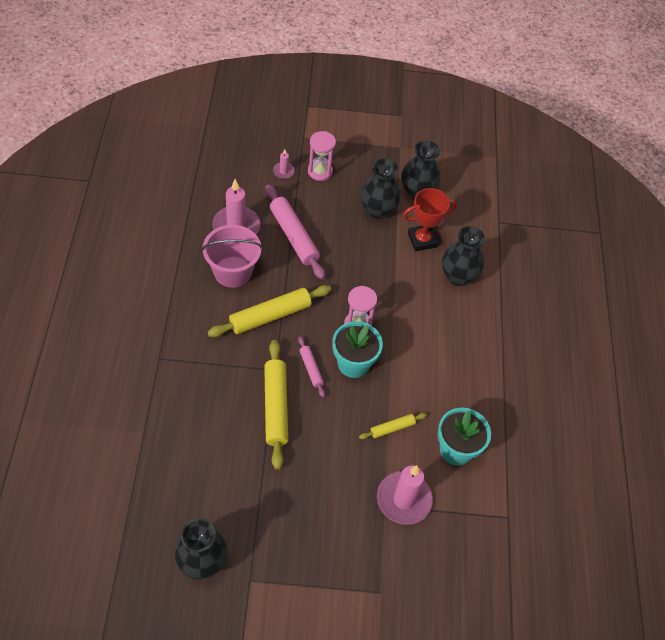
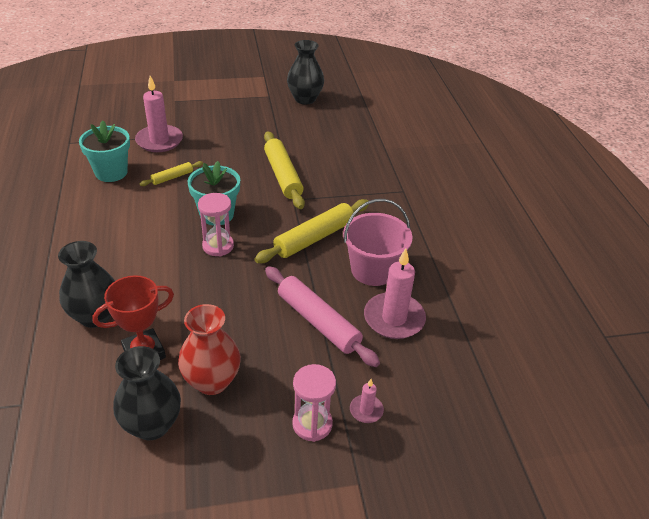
camera: 170 degrees right, 15 degrees down
(311, 369) = (258, 205): pink rolling pin -> none
(378, 210) = (212, 381): black vase -> red vase

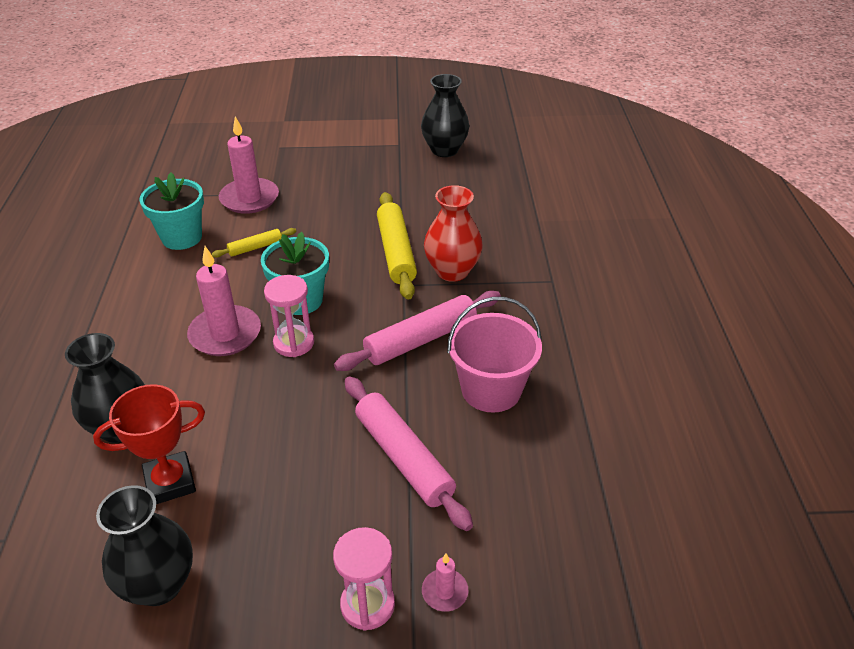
camera: 10 degrees right, 0 degrees up
(212, 381) = (248, 530): red vase -> red vase (452, 271)
(314, 238) = (420, 339): yellow rolling pin -> pink rolling pin
(394, 318) = (507, 461): pink candle -> pink candle (225, 334)

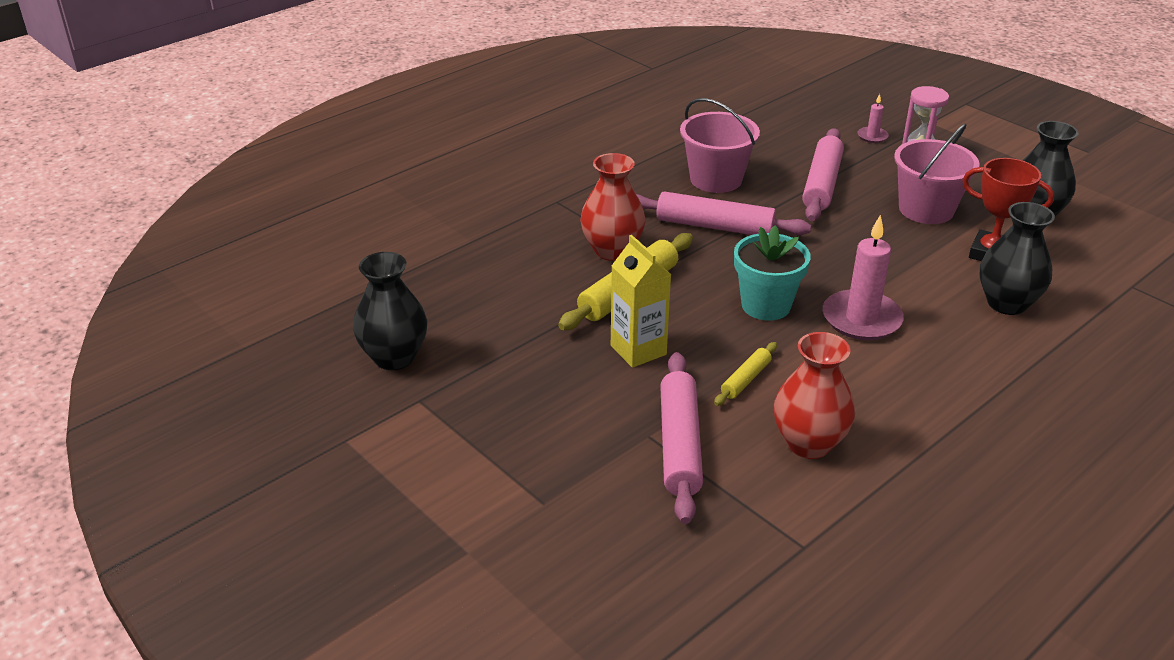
camera: 130 degrees left, 5 degrees down
(182, 237) = (808, 443): turquoise flower pot -> red vase
(249, 198) = (680, 445): pink candle -> pink rolling pin
(255, 247) = (745, 379): yellow rolling pin -> yellow rolling pin turned 75 degrees counterclockwise
(276, 500) = (926, 209): none -> pink bucket
(294, 343) = (812, 279): pink hourglass -> none
(336, 225) = (638, 350): none -> yellow carton

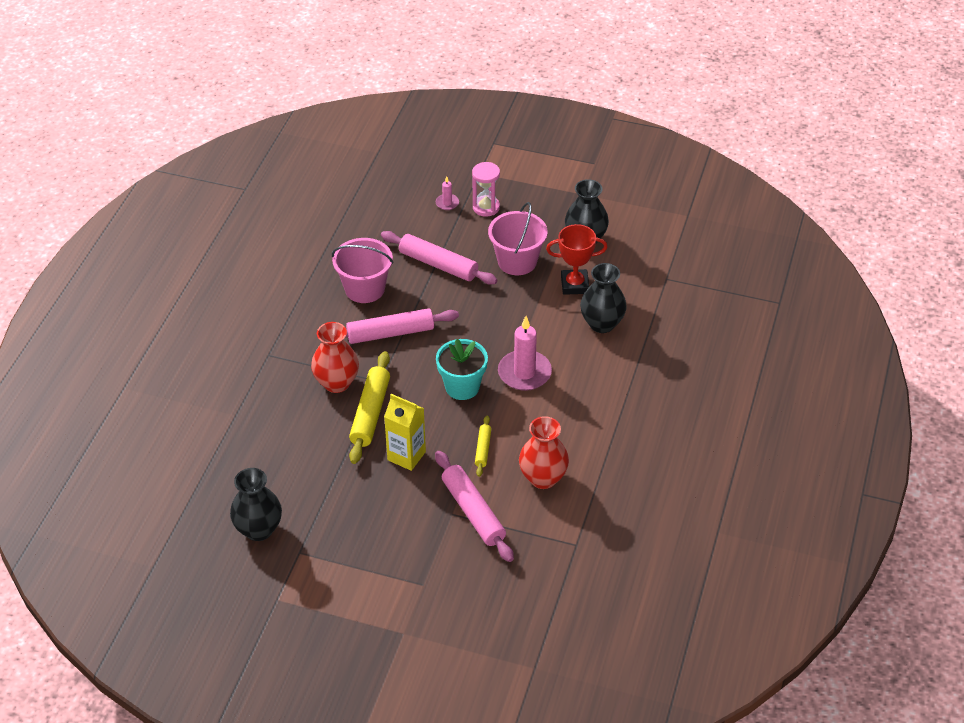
camera: 30 degrees left, 10 degrees up
(822, 184) = (438, 264): pink rolling pin -> pink rolling pin turned 45 degrees counterclockwise

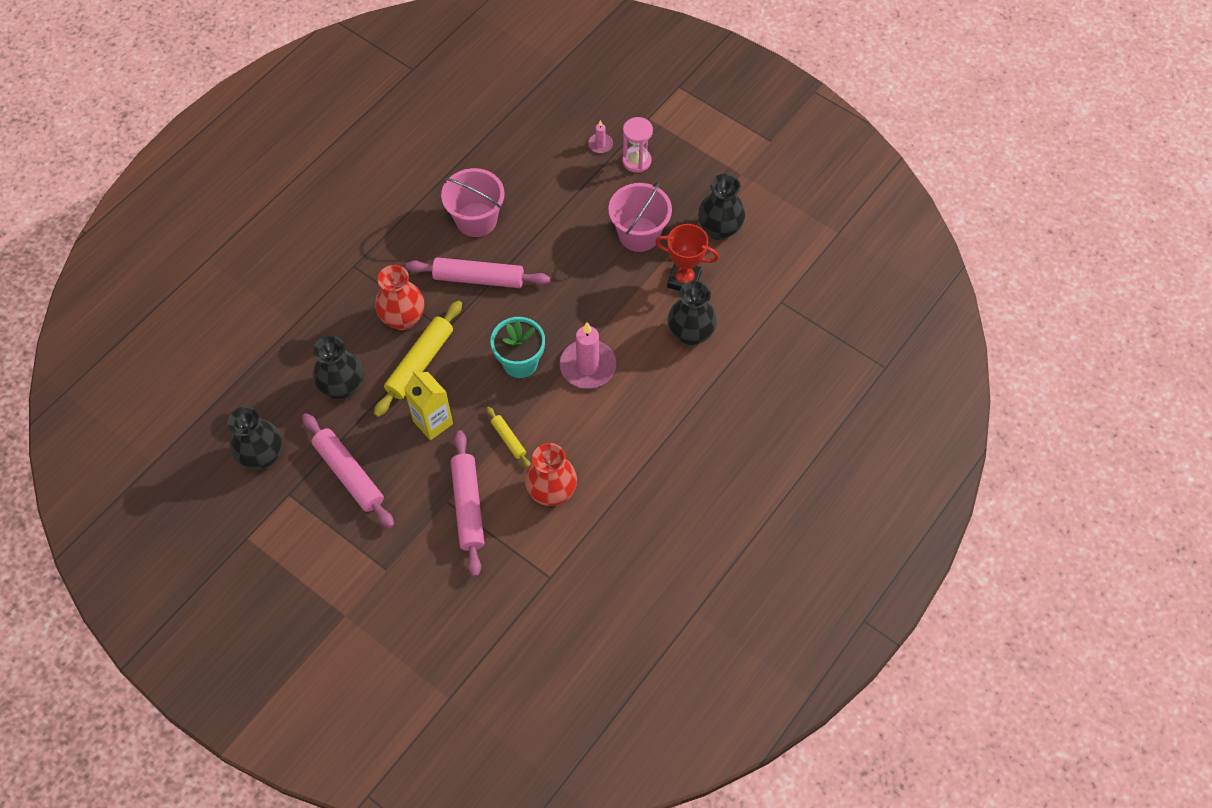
camera: 20 degrees right, 15 degrees up
(307, 453) = (342, 387): none -> black vase
(438, 264) = (560, 214): pink rolling pin -> pink rolling pin (349, 474)
(483, 449) = (508, 439): yellow rolling pin -> yellow rolling pin turned 60 degrees counterclockwise

